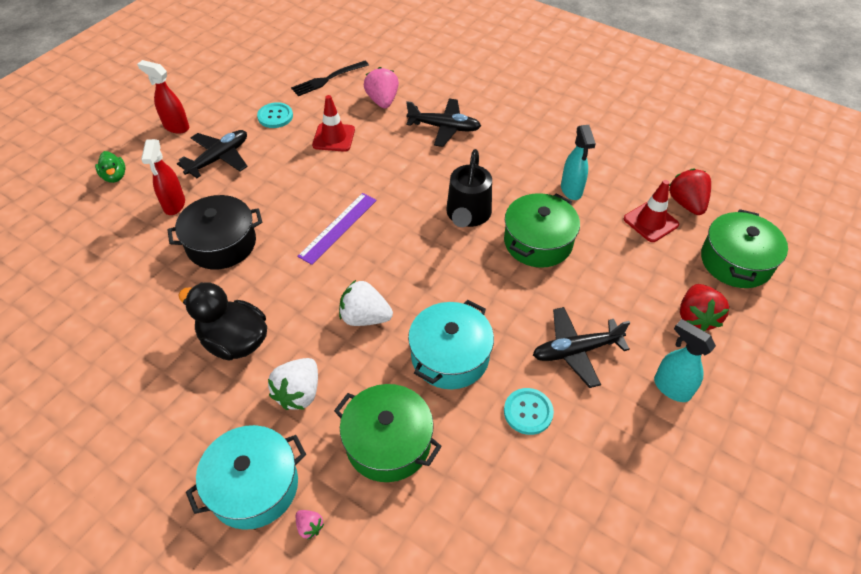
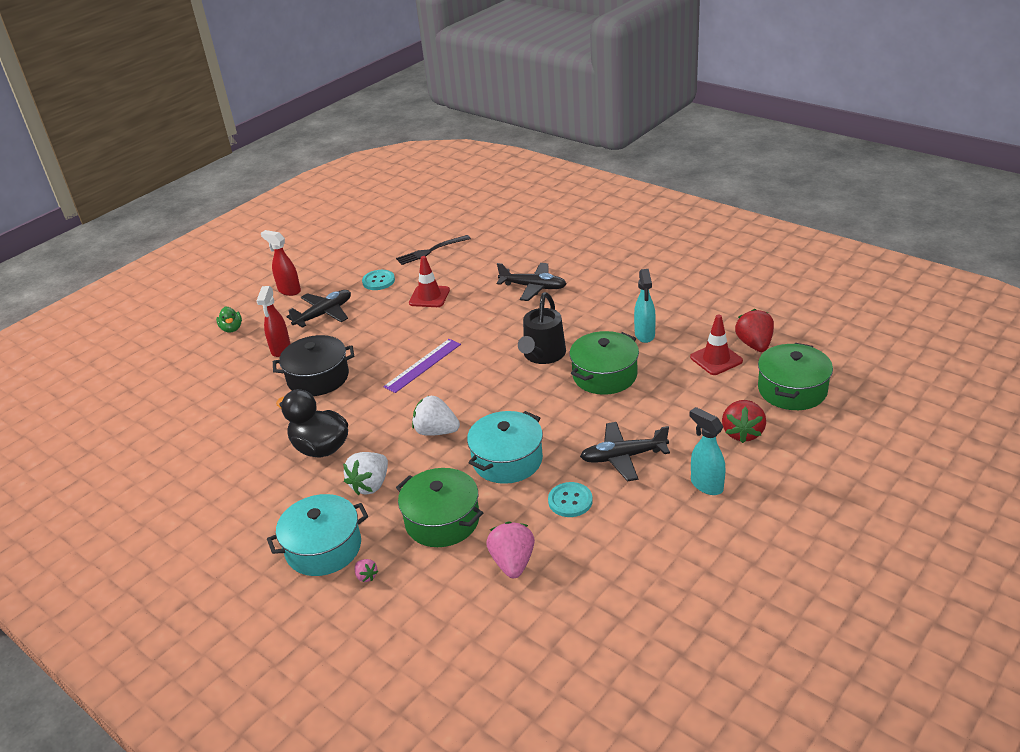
camera: 10 degrees right, 15 degrees down
(382, 101) = (479, 267): pink strawberry -> pink strawberry (513, 563)

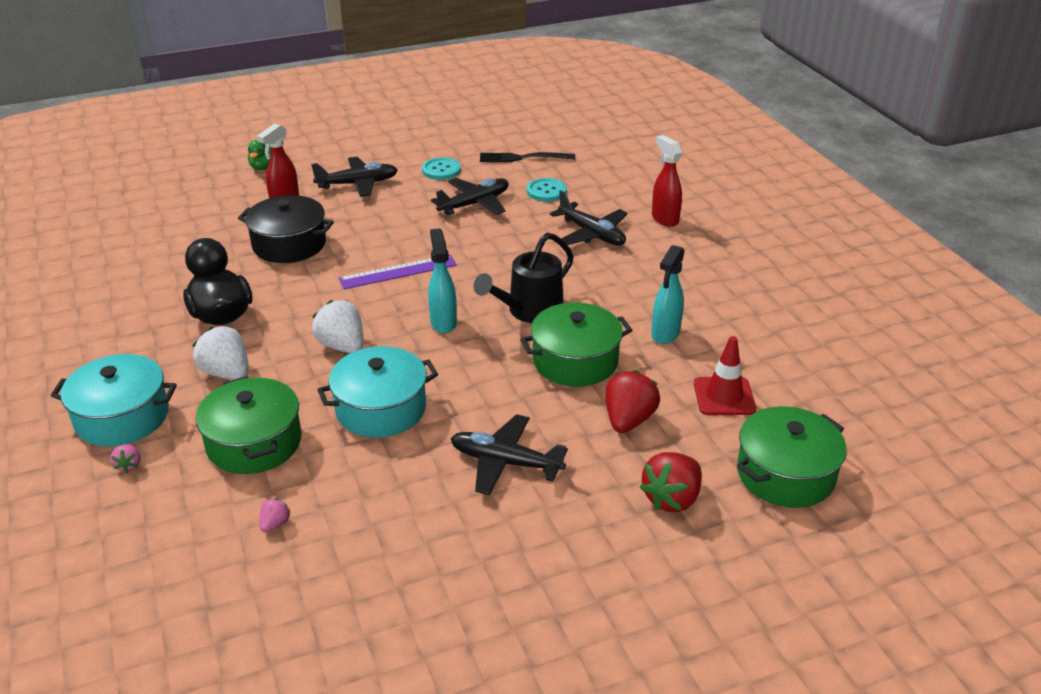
camera: 25 degrees right, 0 degrees up
(289, 290) = (349, 149): red spray bottle -> red spray bottle (664, 219)
(370, 485) = (227, 373): white strawberry -> white strawberry turned 75 degrees clockwise
(429, 296) = (474, 204): red traffic cone -> black plane
(513, 563) = (275, 524): pink strawberry -> pink strawberry, size x0.49
(570, 501) = (400, 485): turquoise button -> turquoise button (546, 191)
(706, 485) = (567, 540): turquoise spray bottle -> turquoise spray bottle (443, 322)
(754, 344) = (789, 399): red strawberry -> red strawberry (628, 420)

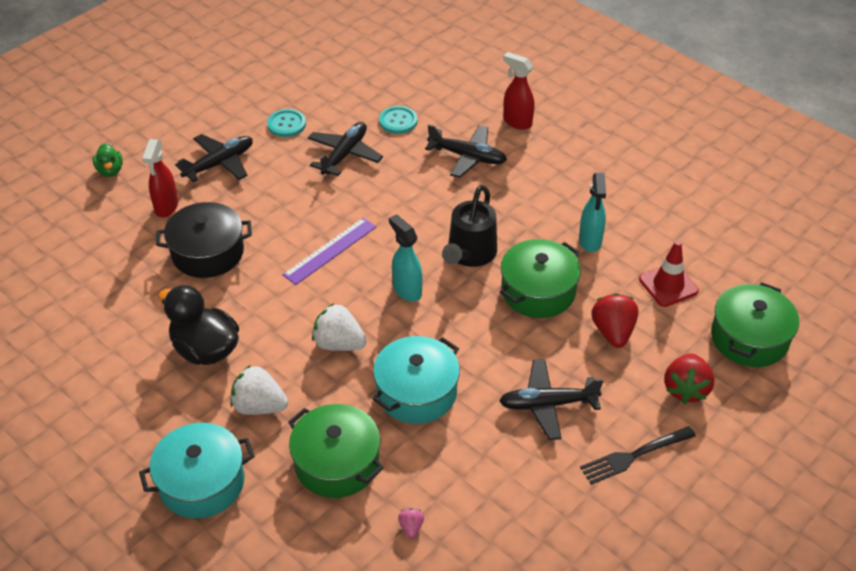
camera: 25 degrees left, 10 degrees up
(129, 465) = (247, 525): pink strawberry -> none
(523, 158) = (351, 88): black fork -> black fork (634, 456)

